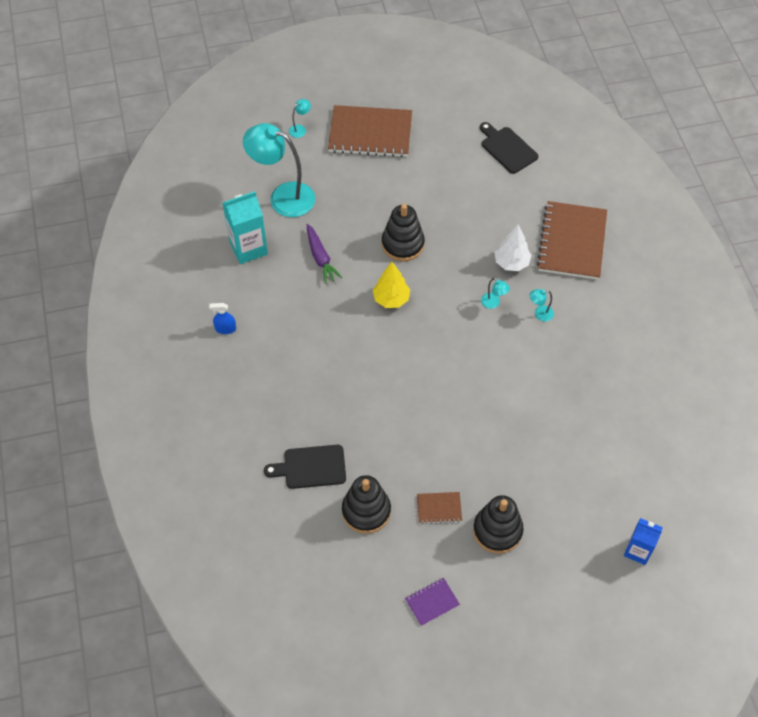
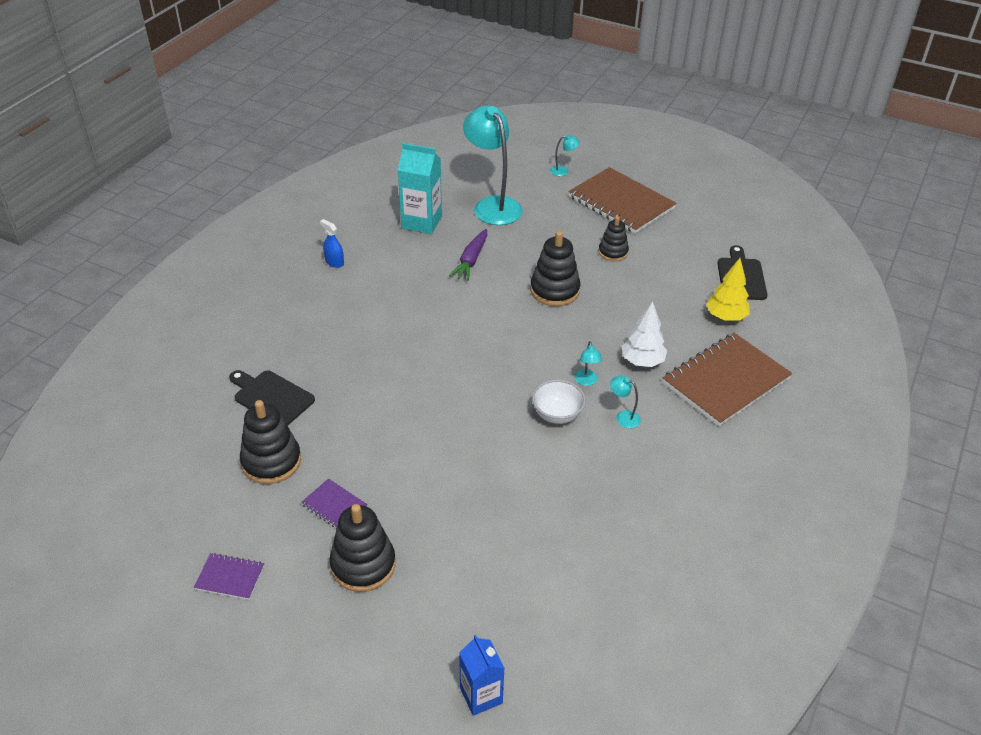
camera: 40 degrees right, 15 degrees down
(391, 299) = (495, 322): yellow tree -> yellow tree (725, 317)
(408, 183) = (613, 252): none -> black stacking toy
(439, 508) = (334, 506): brown notebook -> purple notebook
(501, 342) = (557, 415): none -> white bowl

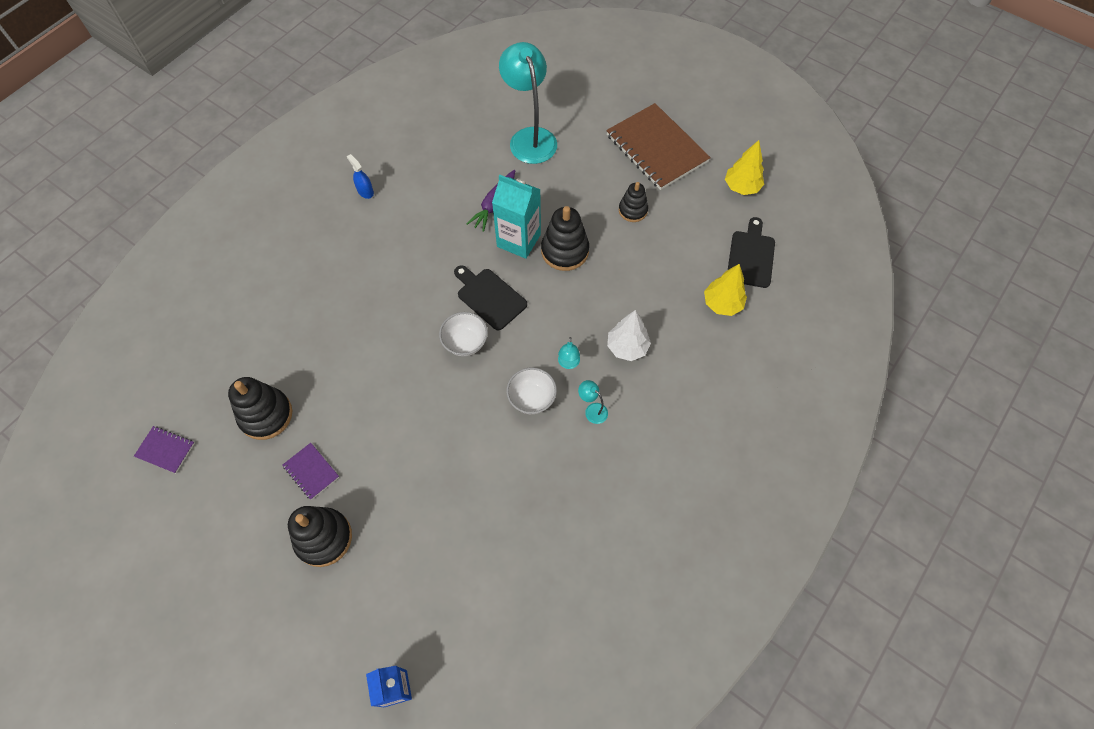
camera: 10 degrees right, 20 degrees up
(230, 577) = (209, 533): purple notebook -> purple notebook (165, 450)
(271, 397) = (279, 343): black cutting board -> black cutting board (489, 297)
(421, 222) = (457, 151): turquoise carton -> turquoise carton (518, 240)
(473, 375) = (465, 343): none -> white bowl
(563, 171) = (609, 101): turquoise lamp -> none
(713, 225) = (741, 187): none -> yellow tree
(726, 381) = (701, 381): brown notebook -> none

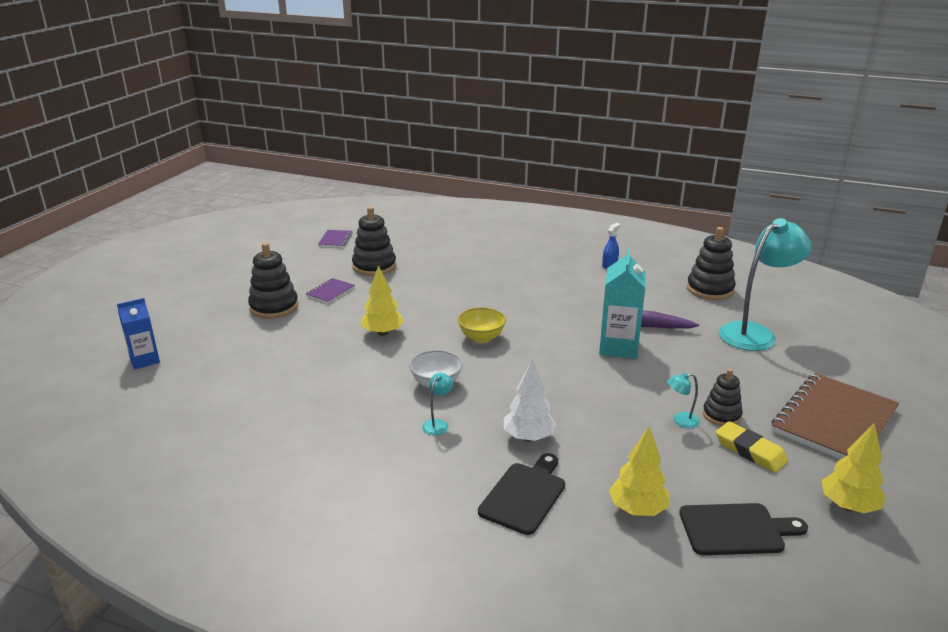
camera: 75 degrees right, 35 degrees down
(424, 430) = (382, 333): none -> yellow tree
(465, 343) = (481, 338): white bowl -> yellow bowl
(489, 297) = (539, 342): black cutting board -> black cutting board (524, 495)
(565, 251) = (626, 376): black stacking toy -> black stacking toy (710, 289)
(568, 364) = (487, 400): turquoise lamp -> turquoise lamp (680, 421)
(677, 212) = (750, 451): none -> yellow eraser

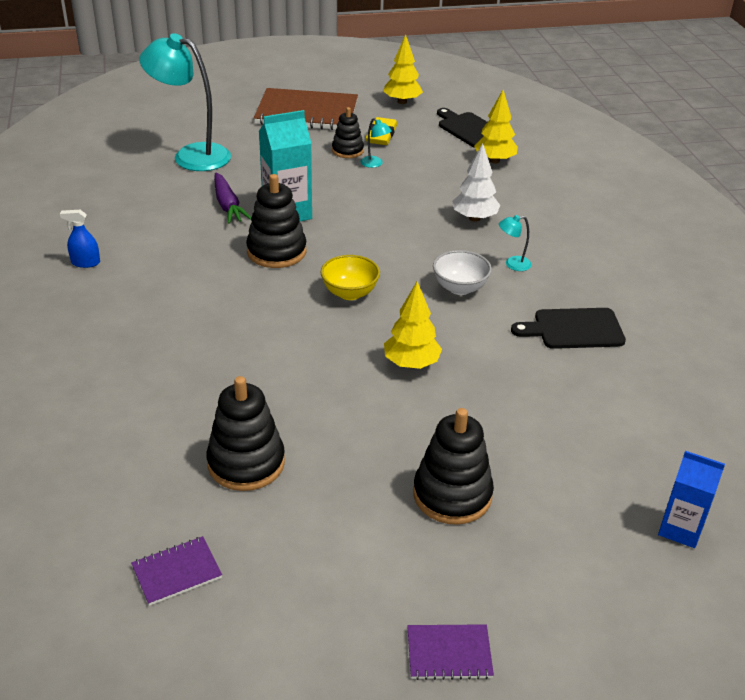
camera: 125 degrees left, 10 degrees up
(330, 292) = (361, 464): purple notebook -> purple notebook (449, 653)
(524, 495) = (537, 201): black cutting board -> black cutting board (574, 329)
(710, 289) = (108, 190): black stacking toy -> black stacking toy (276, 251)

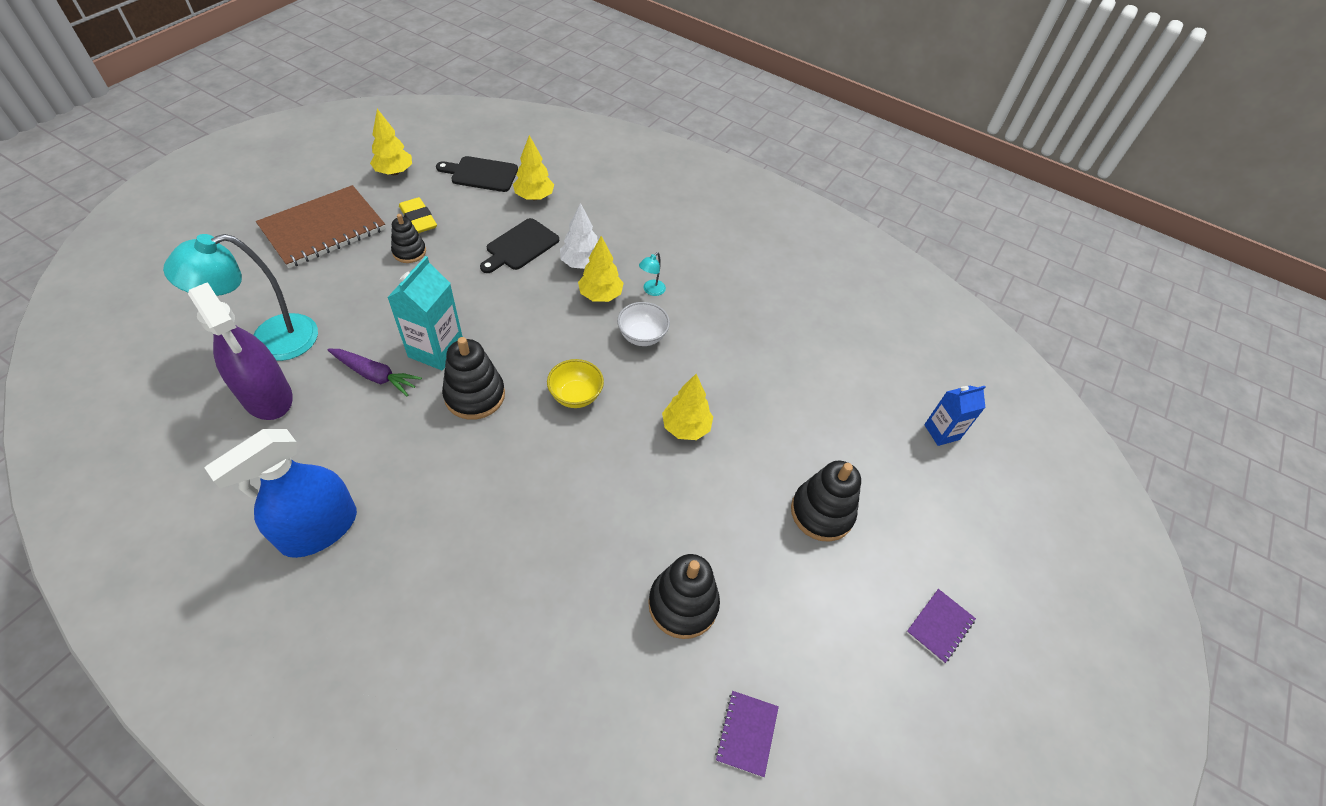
camera: 50 degrees left, 15 degrees up
(85, 263) = (319, 529): blue spray bottle -> blue spray bottle, size x2.43
(151, 181) = (267, 396): none -> purple spray bottle
(375, 164) = (448, 253): turquoise lamp -> none
(461, 245) = (600, 295): none -> yellow tree
(574, 329) = (744, 322): black cutting board -> black cutting board (520, 246)

